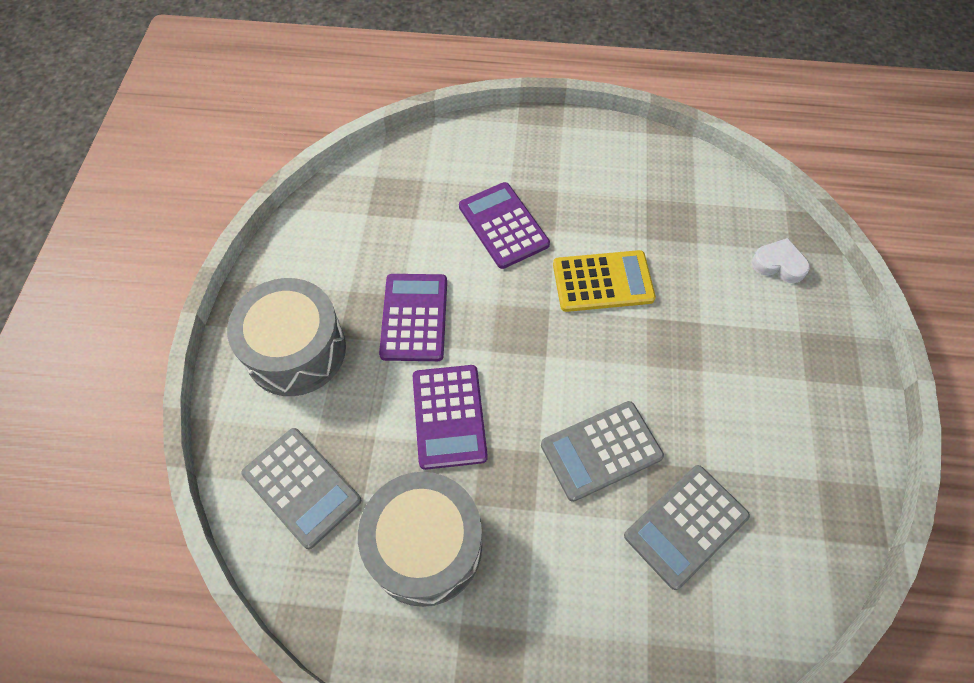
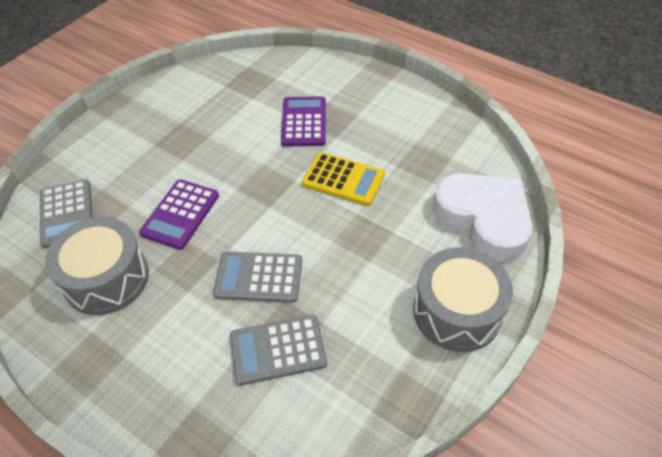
camera: 30 degrees right, 10 degrees down
(296, 350) = (124, 141): grey drum -> grey drum (457, 311)
(414, 317) = (205, 151): purple calculator -> none
(778, 264) = (483, 219): white heart -> white heart, size x2.35

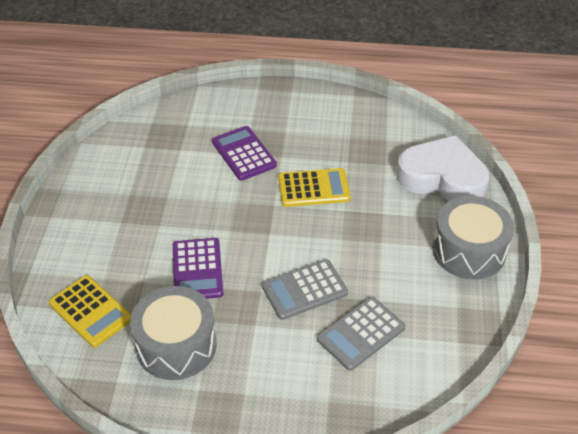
camera: 30 degrees left, 5 degrees down
(67, 213) = (90, 311): grey calculator -> yellow calculator

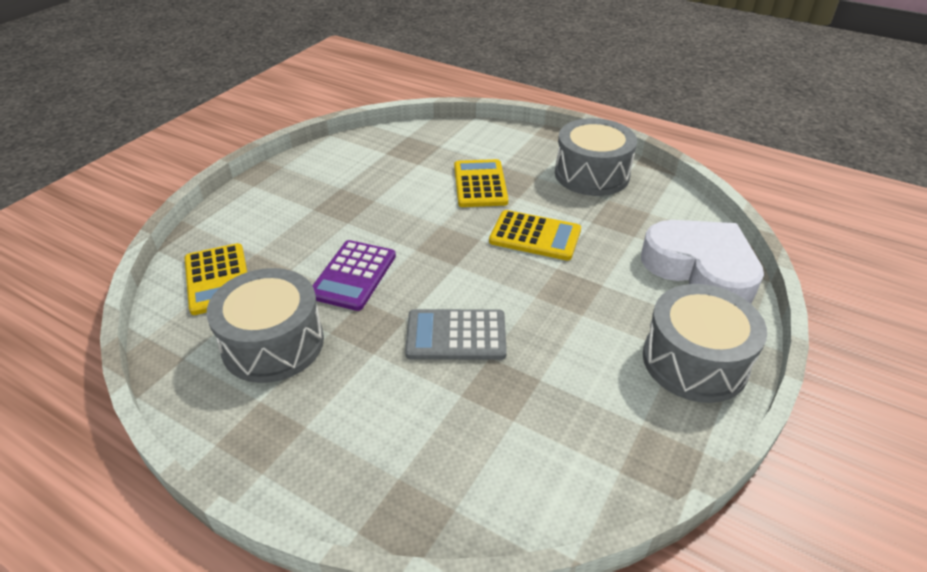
camera: 25 degrees right, 5 degrees down
(244, 154) = (480, 184): purple calculator -> yellow calculator
(326, 116) = (591, 174): none -> grey drum
(361, 333) = (493, 410): grey calculator -> none

